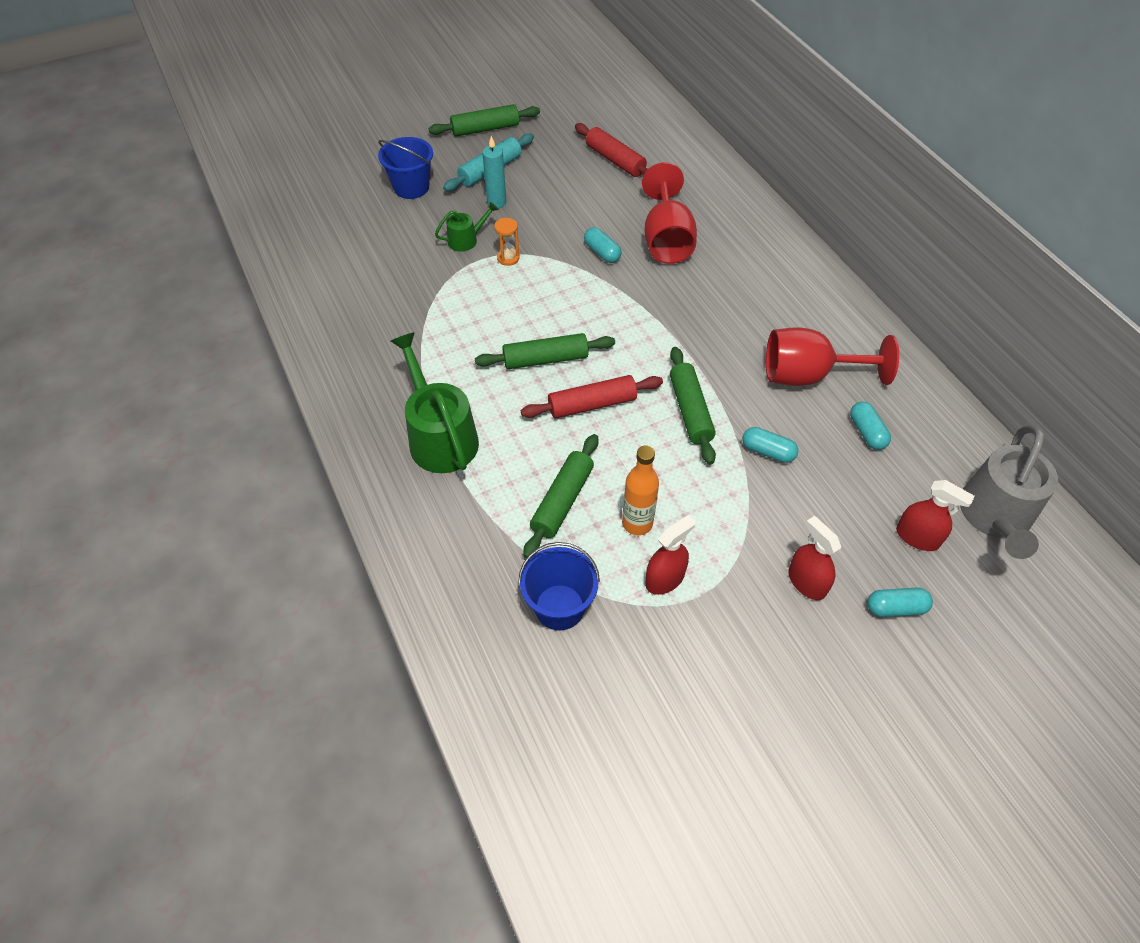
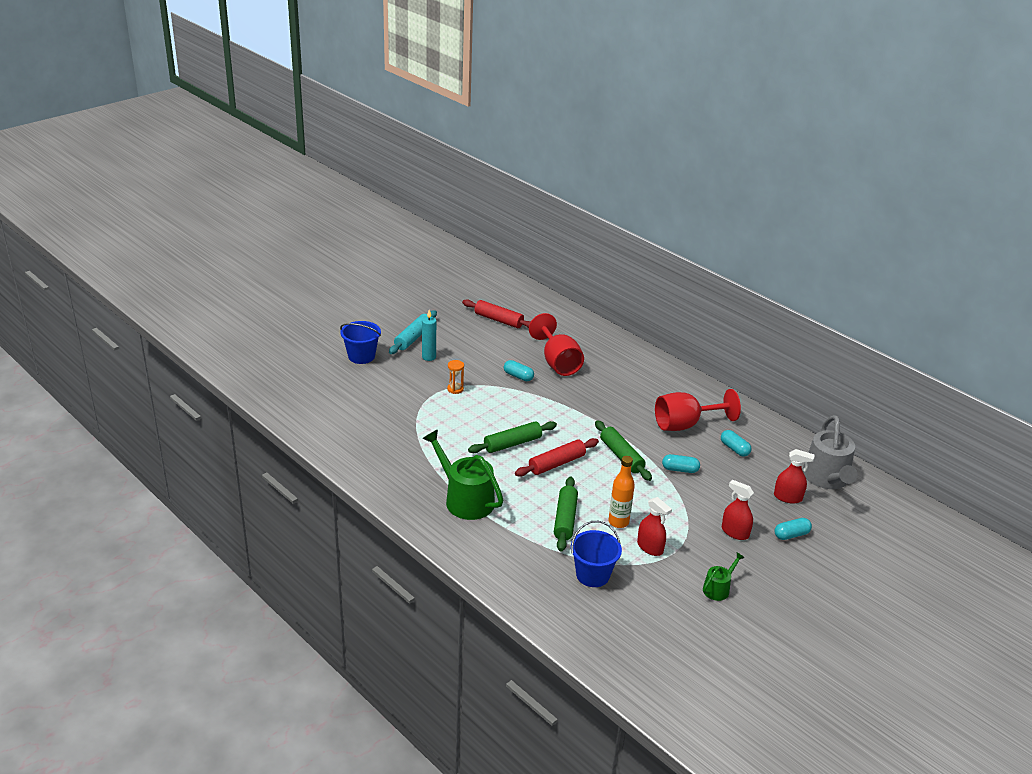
camera: 20 degrees left, 20 degrees down
(466, 240) = (419, 383): green watering can -> green watering can (718, 588)
(485, 129) = (395, 313): green rolling pin -> none
(665, 579) = (650, 547): red spray bottle -> red spray bottle turned 105 degrees clockwise

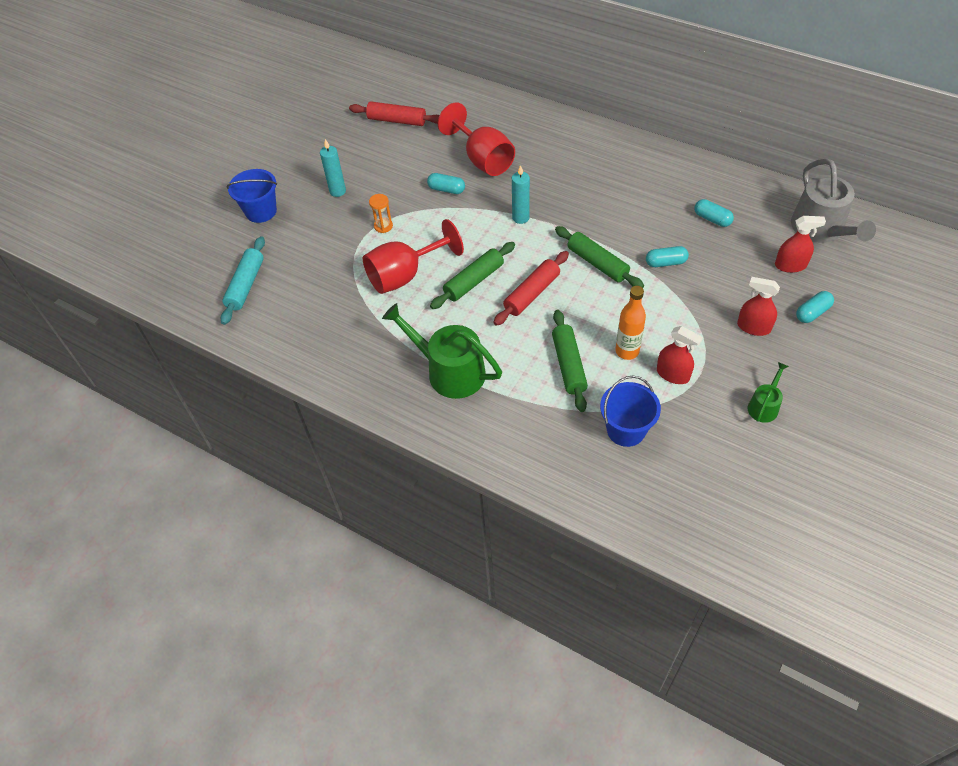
camera: 10 degrees left, 20 degrees up
(413, 338) = (310, 170): turquoise rolling pin -> turquoise rolling pin (246, 285)
(571, 410) = (520, 218): none -> turquoise candle
(685, 424) = (649, 202): red goblet -> red goblet (405, 275)

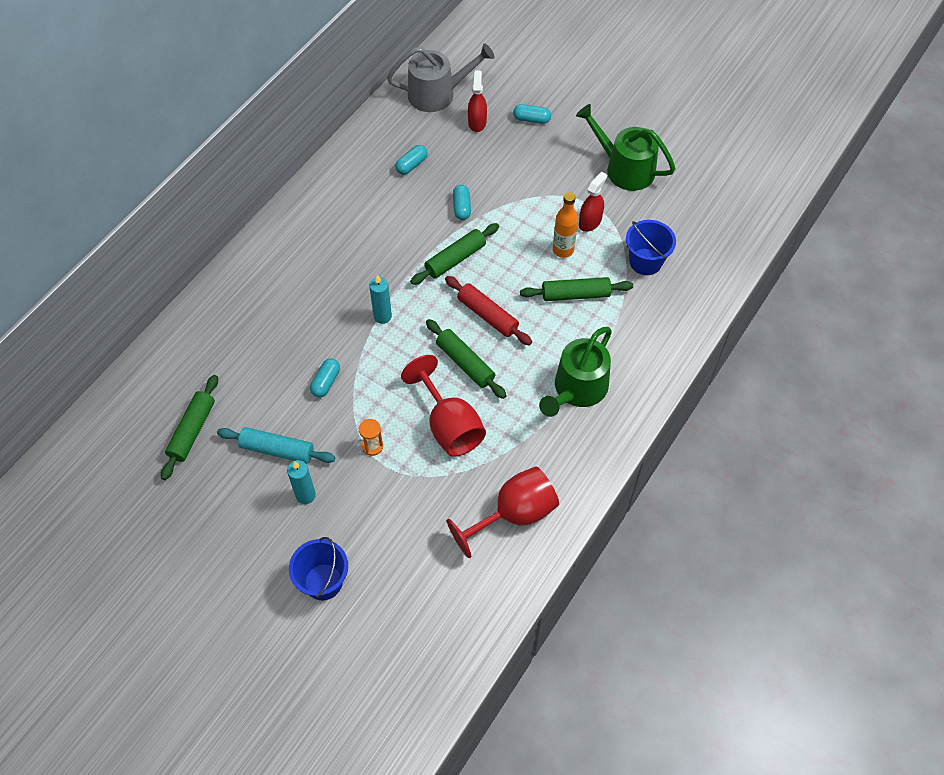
camera: 90 degrees left, 5 degrees up
(246, 285) = (443, 589): turquoise rolling pin -> turquoise rolling pin (277, 450)
(397, 120) = (192, 431): red rolling pin -> green rolling pin
(482, 159) = (284, 345): red goblet -> red goblet (513, 514)
(753, 327) = (543, 160): red spray bottle -> none
(764, 406) = (624, 168): green watering can -> green watering can, size x1.98
(812, 313) = (531, 119): turquoise capsule -> turquoise capsule turned 45 degrees counterclockwise

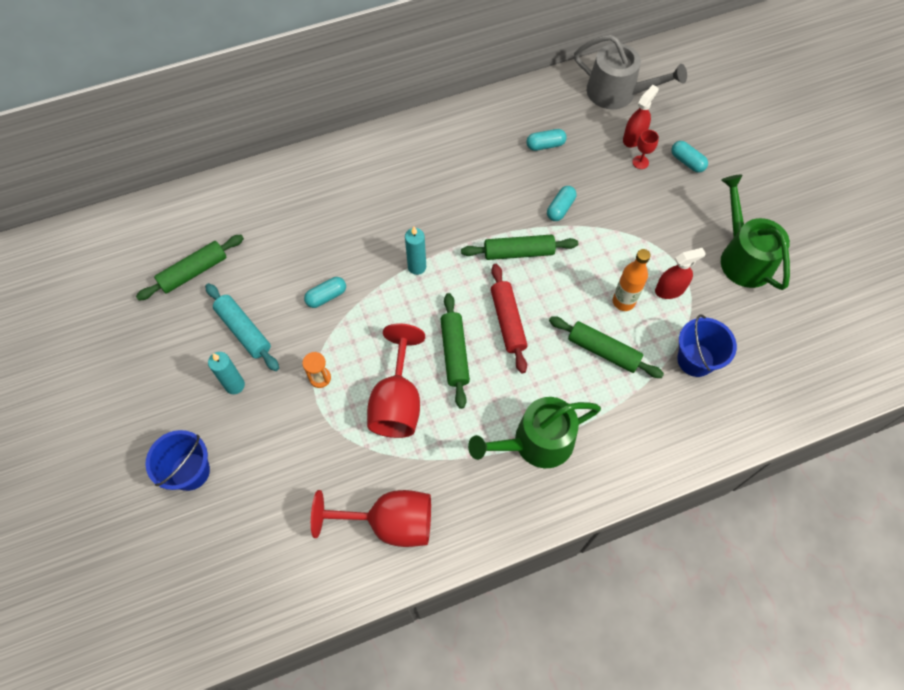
camera: 35 degrees right, 5 degrees up
(496, 138) = (640, 162): none -> red goblet

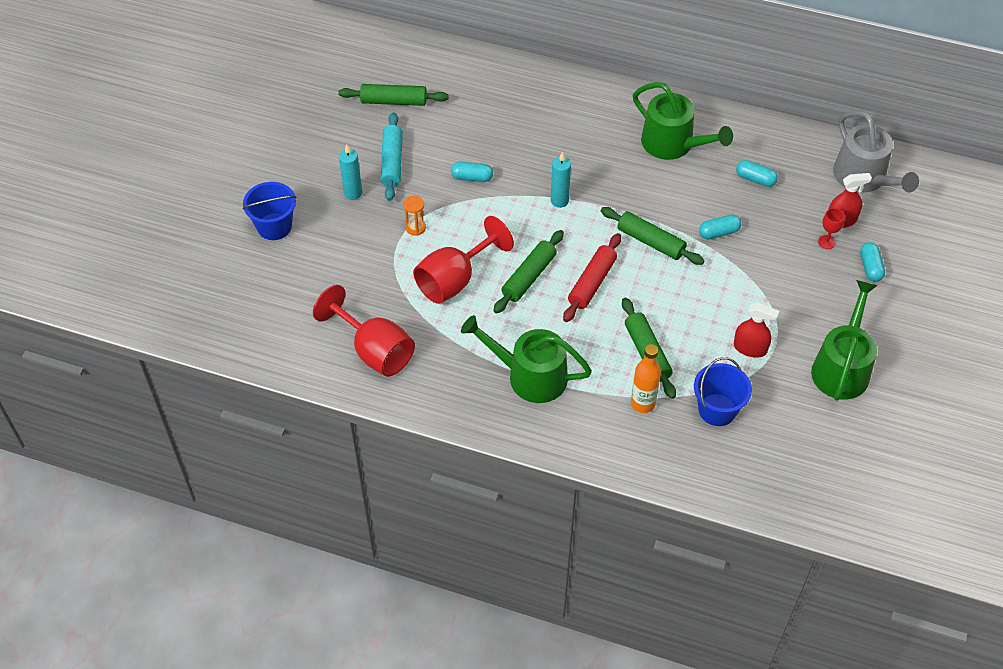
camera: 40 degrees right, 10 degrees down
(459, 156) = (673, 144): none -> green watering can
(623, 301) = (701, 331): orange bottle -> orange bottle (643, 403)

